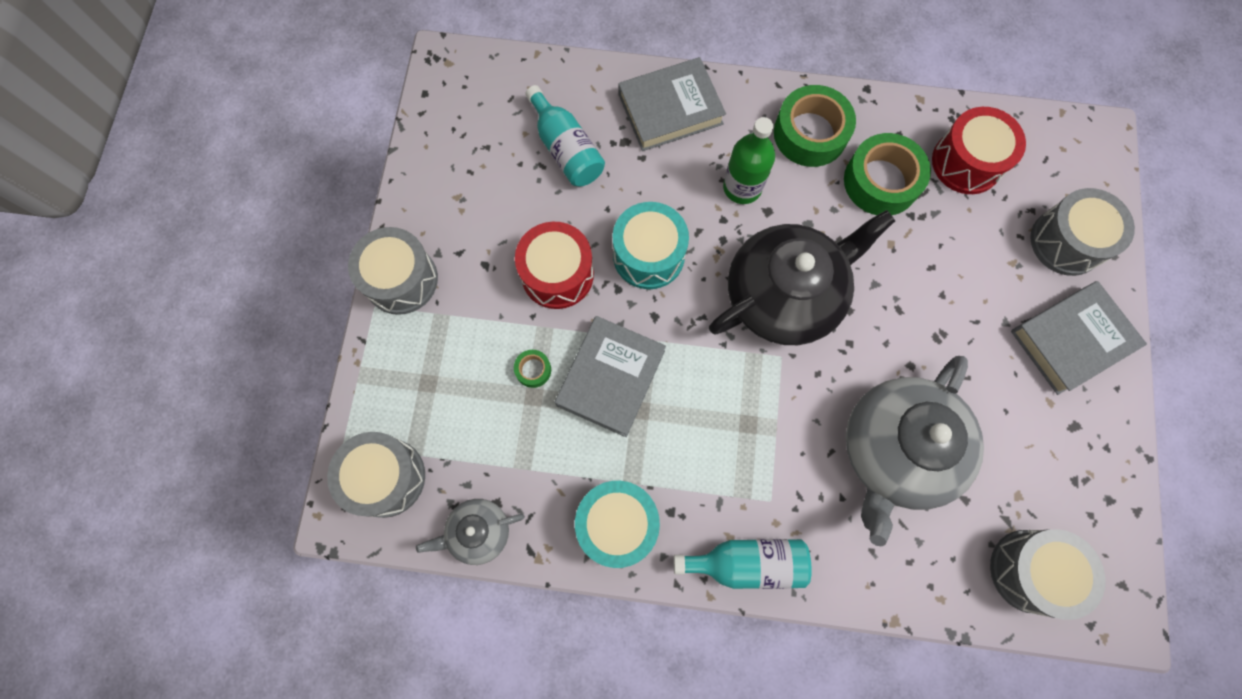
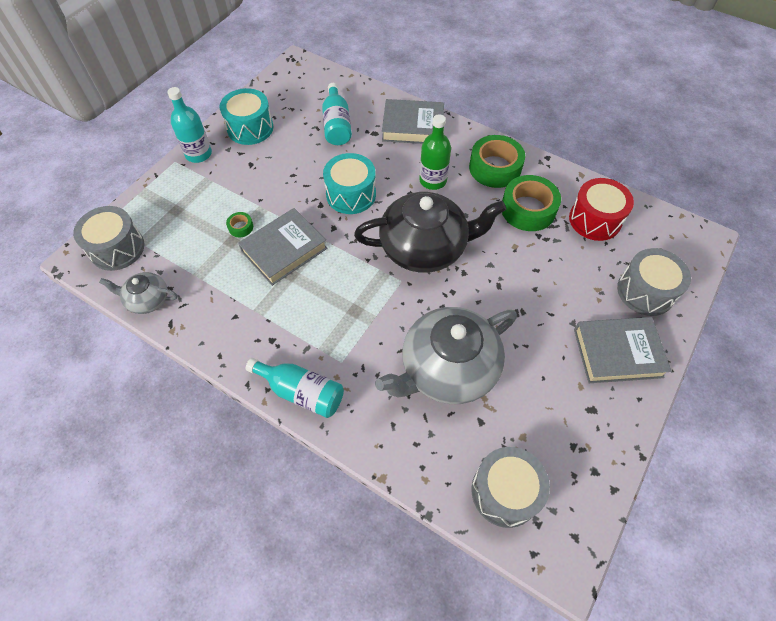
camera: 25 degrees right, 15 degrees down
(401, 280) = (198, 154): grey drum -> turquoise bottle
(557, 274) = (289, 184): red drum -> none
(617, 524) = (233, 332): turquoise drum -> turquoise drum (250, 128)

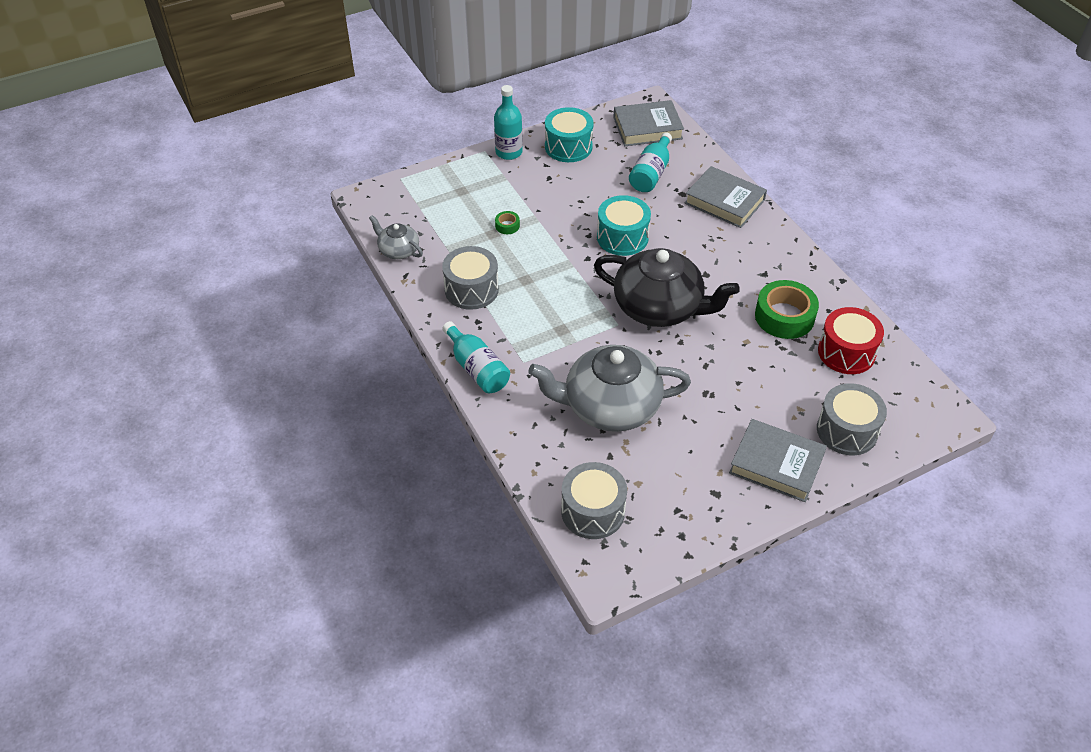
camera: 30 degrees right, 10 degrees down
(117, 248) = (397, 202): grey drum -> grey drum (471, 289)
(284, 250) = (532, 258): grey book -> grey book (647, 128)
(433, 180) = (709, 256): green bottle -> none
(495, 168) = (779, 268): green tape -> none

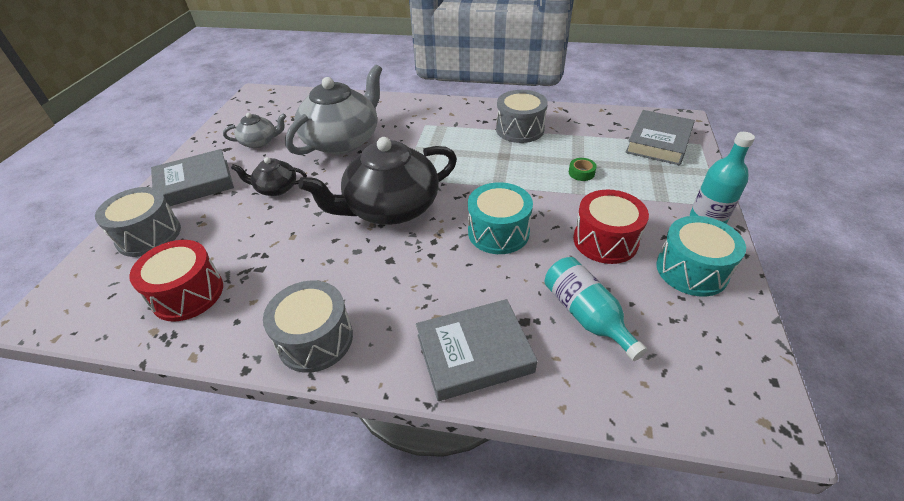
camera: 130 degrees right, 5 degrees down
(398, 250) = (598, 115): grey teapot -> grey teapot (260, 142)
(477, 368) = (443, 107): turquoise bottle -> none
(578, 187) = (605, 240): none -> red drum
(593, 511) = (292, 105): grey drum -> grey drum (315, 339)
(647, 128) = (695, 374): grey book -> grey book (658, 142)
(717, 397) = (276, 188): none -> black teapot
(784, 316) = (277, 280): green tape -> none

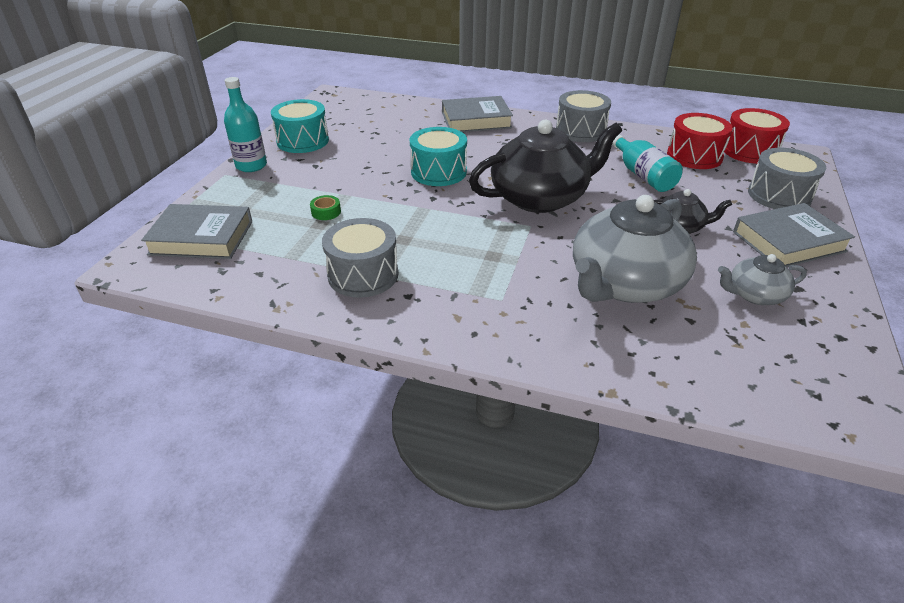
camera: 175 degrees left, 5 degrees down
(586, 315) = (397, 128): turquoise bottle -> turquoise bottle (643, 175)
(605, 240) = (351, 160): red drum -> red drum (749, 151)
(658, 142) = (201, 238): grey book -> grey book turned 60 degrees clockwise

